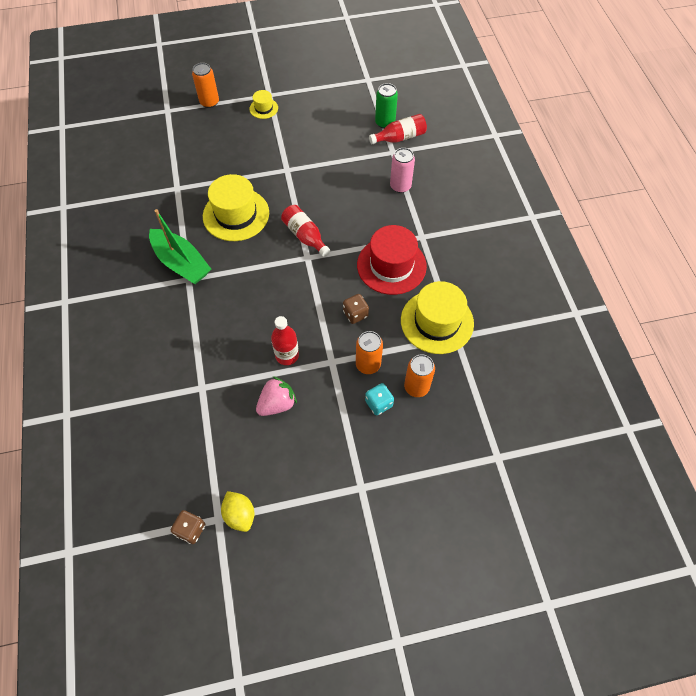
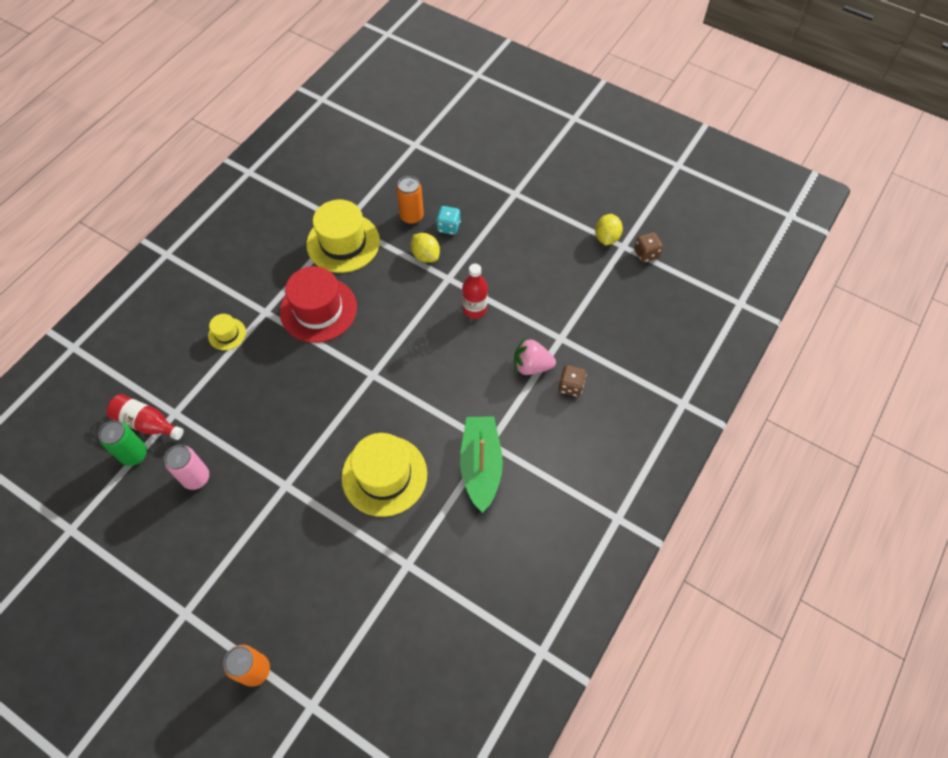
camera: 135 degrees left, 0 degrees up
(263, 108) = (213, 596): yellow hat -> yellow hat (227, 334)
(277, 404) = (517, 282): pink strawberry -> pink strawberry (531, 366)
(305, 236) = (351, 396): red bottle -> none
(355, 314) = (391, 296): brown dice -> brown dice (570, 386)
(368, 364) = (425, 255): orange can -> yellow lemon
(400, 186) = (217, 372): pink can -> pink can (196, 477)

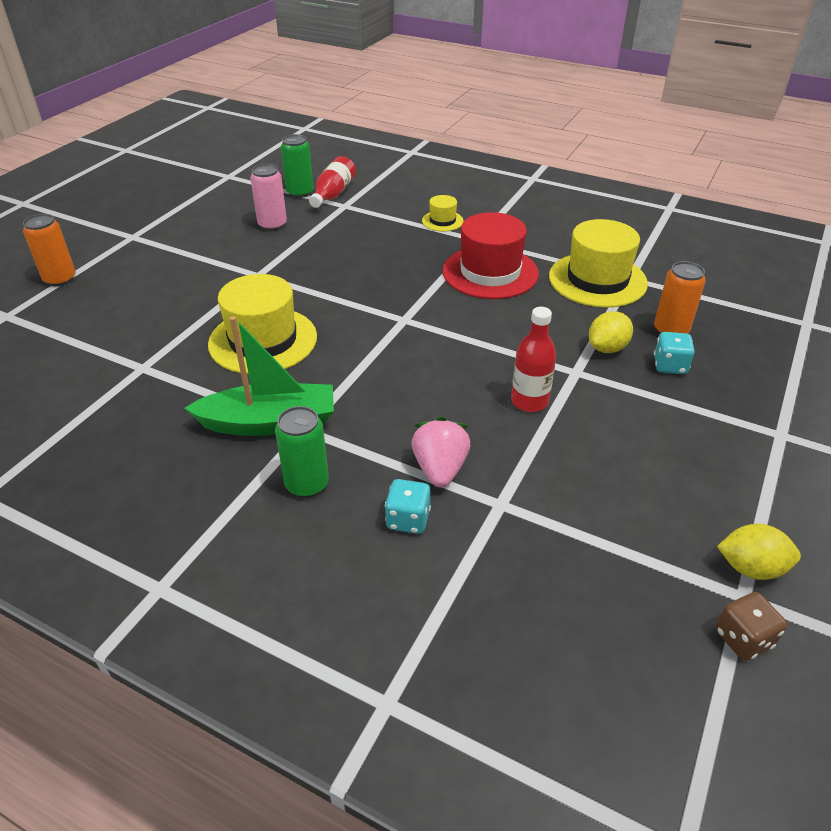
camera: 85 degrees right, 20 degrees down
(540, 440) = (307, 484): none -> green can
(570, 386) = (408, 519): brown dice -> turquoise dice

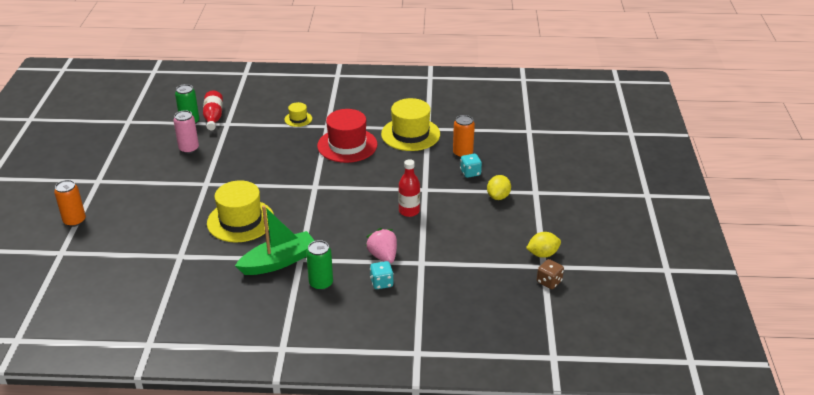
camera: 25 degrees left, 5 degrees down
(607, 348) = (434, 172): yellow lemon -> yellow lemon (498, 196)

